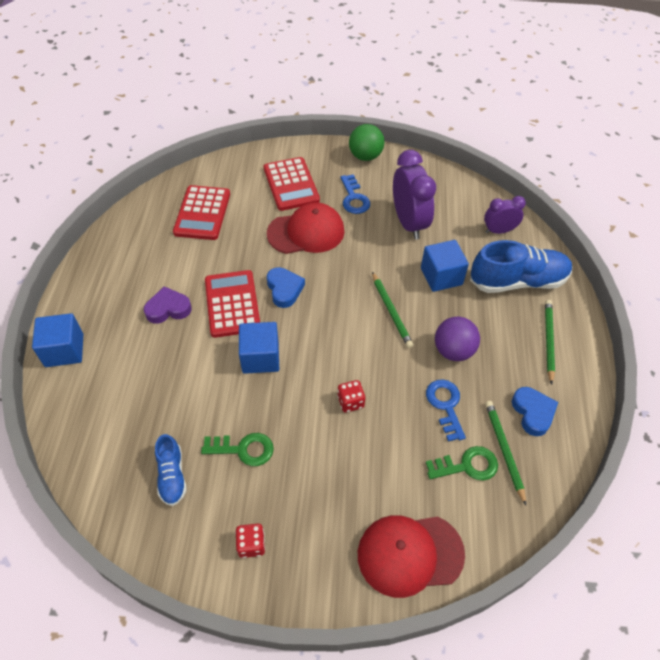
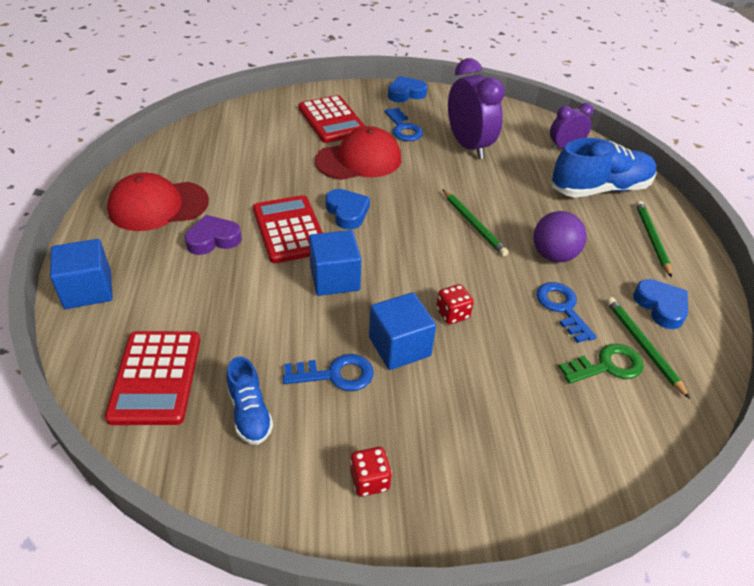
camera: 10 degrees left, 10 degrees down
(202, 213) = (237, 149): red calculator -> red calculator (156, 377)
(243, 449) = (335, 374): green key -> blue key
(365, 156) = (406, 93): green ball -> blue heart
(410, 554) = (571, 468): red cap -> red cap (158, 206)
(441, 276) = (518, 190): blue cube -> blue cube (399, 346)

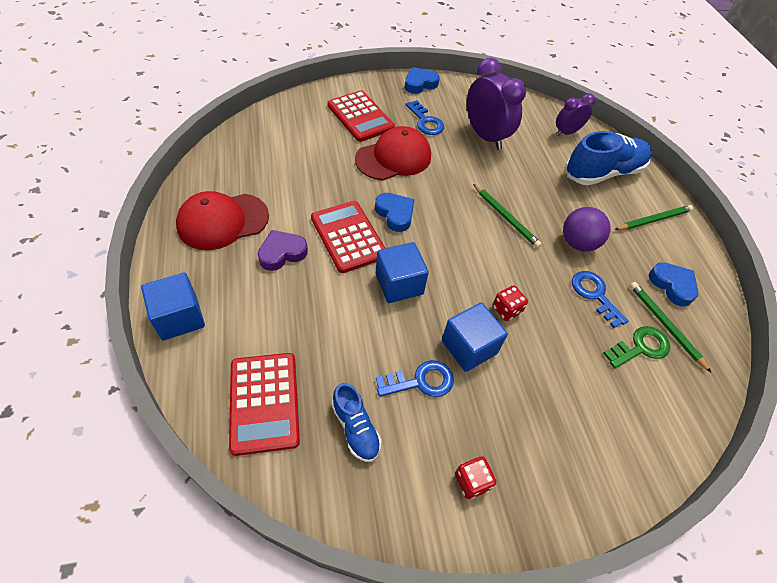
camera: 10 degrees left, 10 degrees up
(651, 239) = (653, 220): green pencil -> green pencil turned 75 degrees clockwise

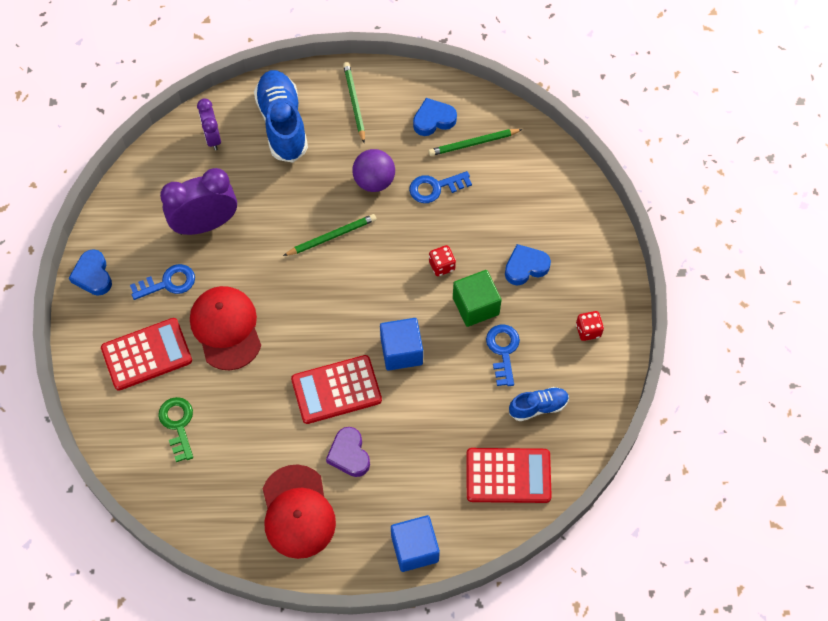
camera: 75 degrees left, 10 degrees up
(395, 214) = (312, 340): blue heart -> blue heart (525, 267)
(469, 347) = (475, 306): blue cube -> green cube
(640, 347) = (492, 171): green key -> green key (178, 424)

